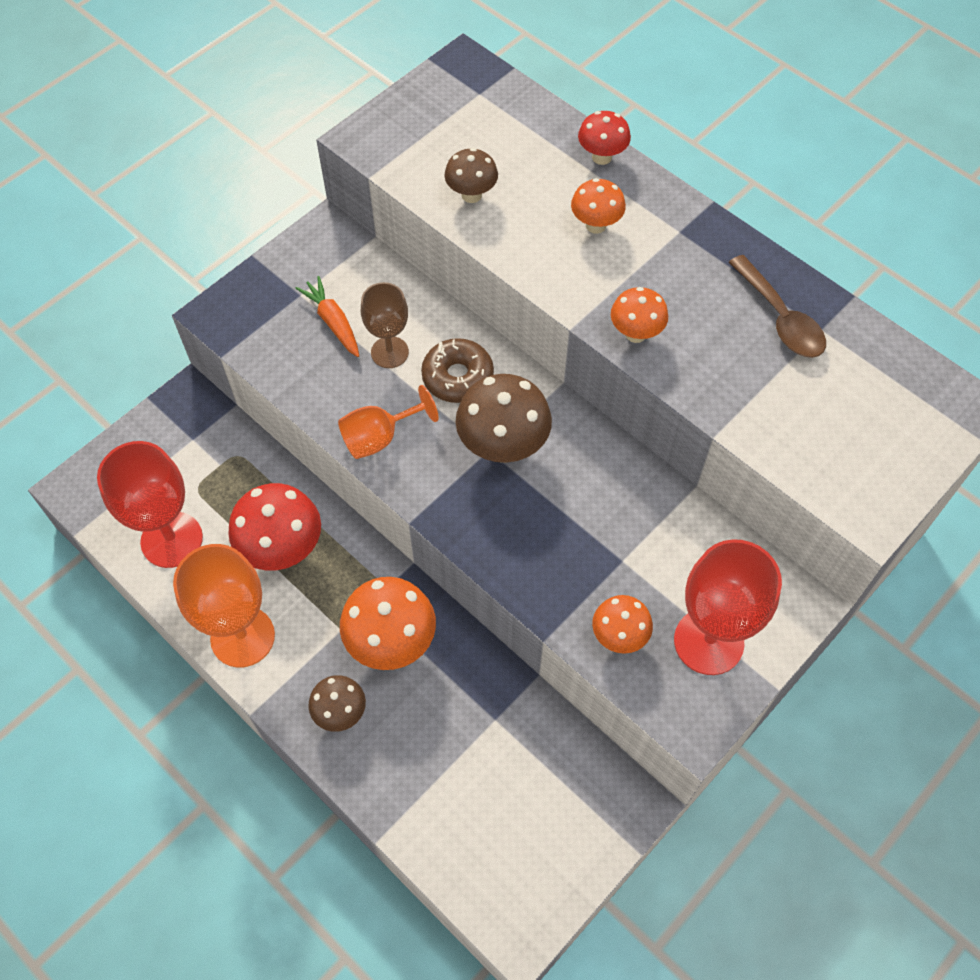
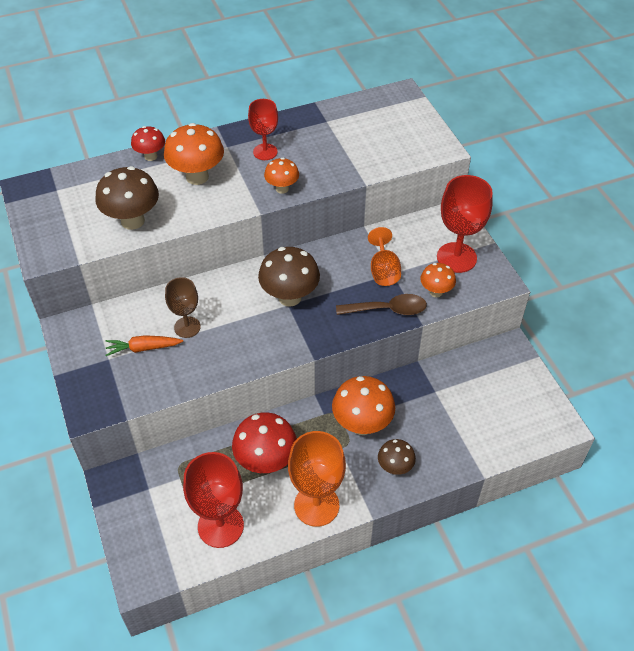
camera: 65 degrees left, 10 degrees down
(379, 437) = (246, 353): orange goblet -> orange goblet (383, 271)
(457, 377) = (228, 300): brown donut -> none
(471, 195) = (132, 221): brown mushroom -> brown mushroom, size x1.71
(595, 225) = (197, 177): orange mushroom -> orange mushroom, size x1.71
(698, 281) = (265, 152): none -> red goblet
(780, 318) = (310, 132): brown spoon -> brown spoon (388, 309)

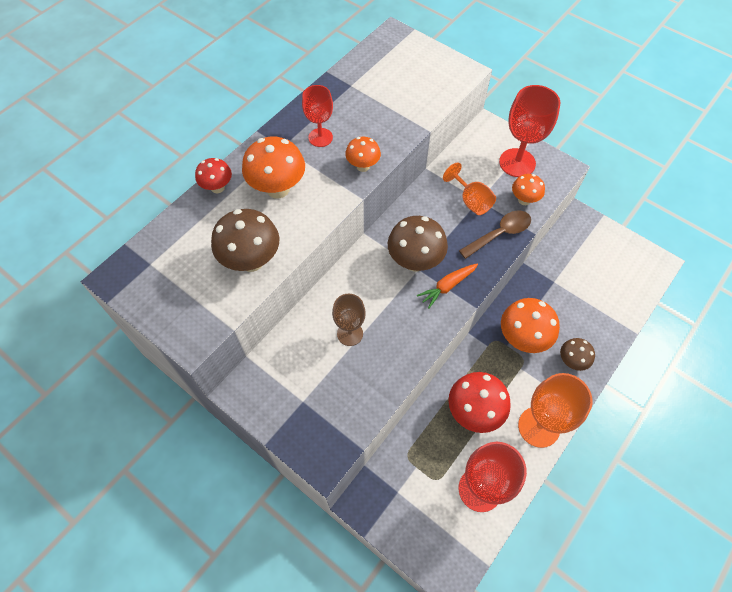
camera: 30 degrees left, 10 degrees up
(143, 348) = (326, 374): orange carrot -> orange carrot (447, 286)

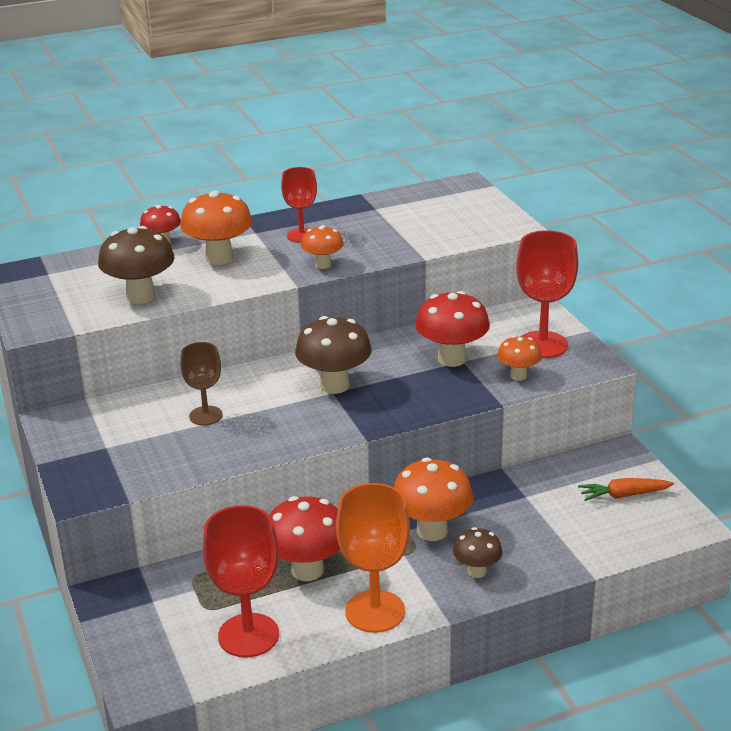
camera: 30 degrees right, 30 degrees down
(447, 286) = (351, 414): orange carrot -> orange carrot (624, 495)
(471, 201) = (451, 359): orange goblet -> red mushroom
(500, 234) = (458, 393): brown spoon -> none

